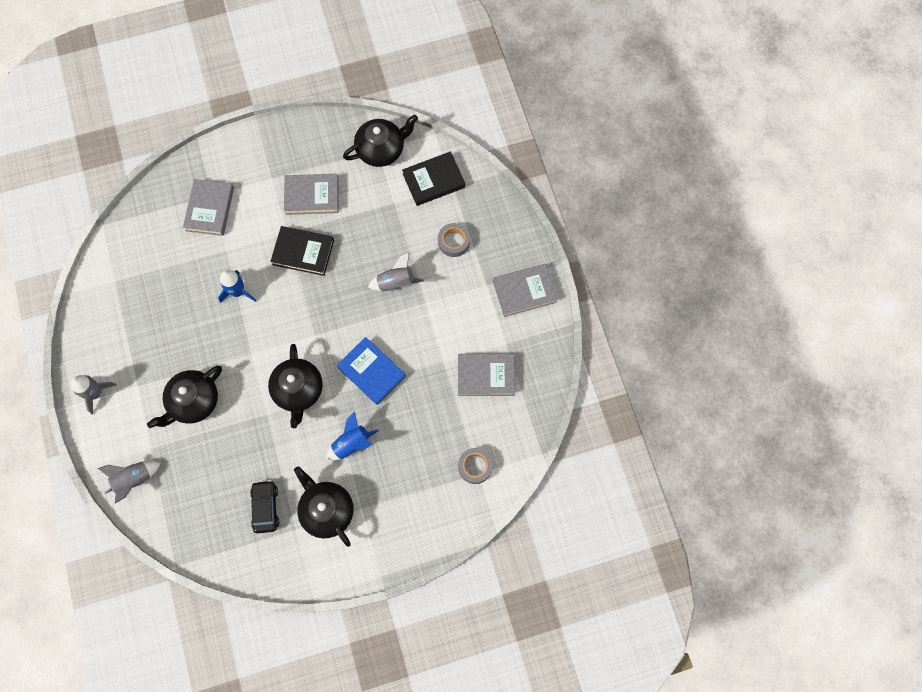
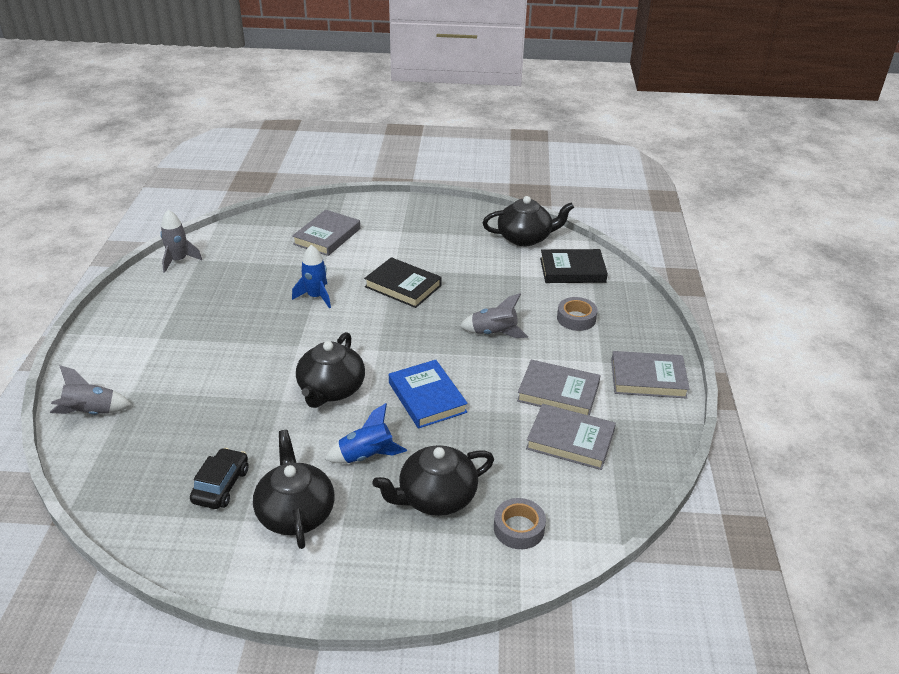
camera: 20 degrees right, 35 degrees down
(96, 393) = (112, 331): grey rocket -> grey rocket (178, 260)
(193, 401) = (208, 366): black teapot -> black teapot (436, 497)
(312, 196) = (435, 251): grey book -> grey book (558, 392)

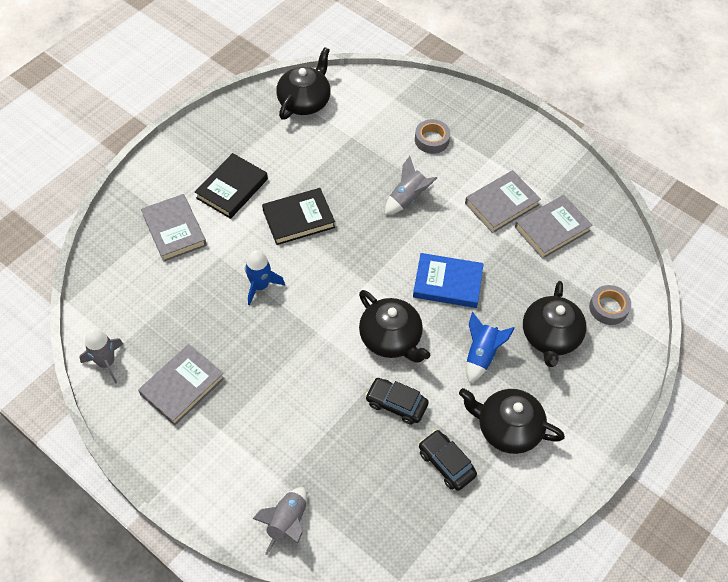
camera: 55 degrees left, 20 degrees up
(262, 424) = (396, 404): none -> black car
(572, 270) = (373, 102): black book -> black book (232, 188)
(648, 378) = (526, 146): grey book -> grey book (182, 386)

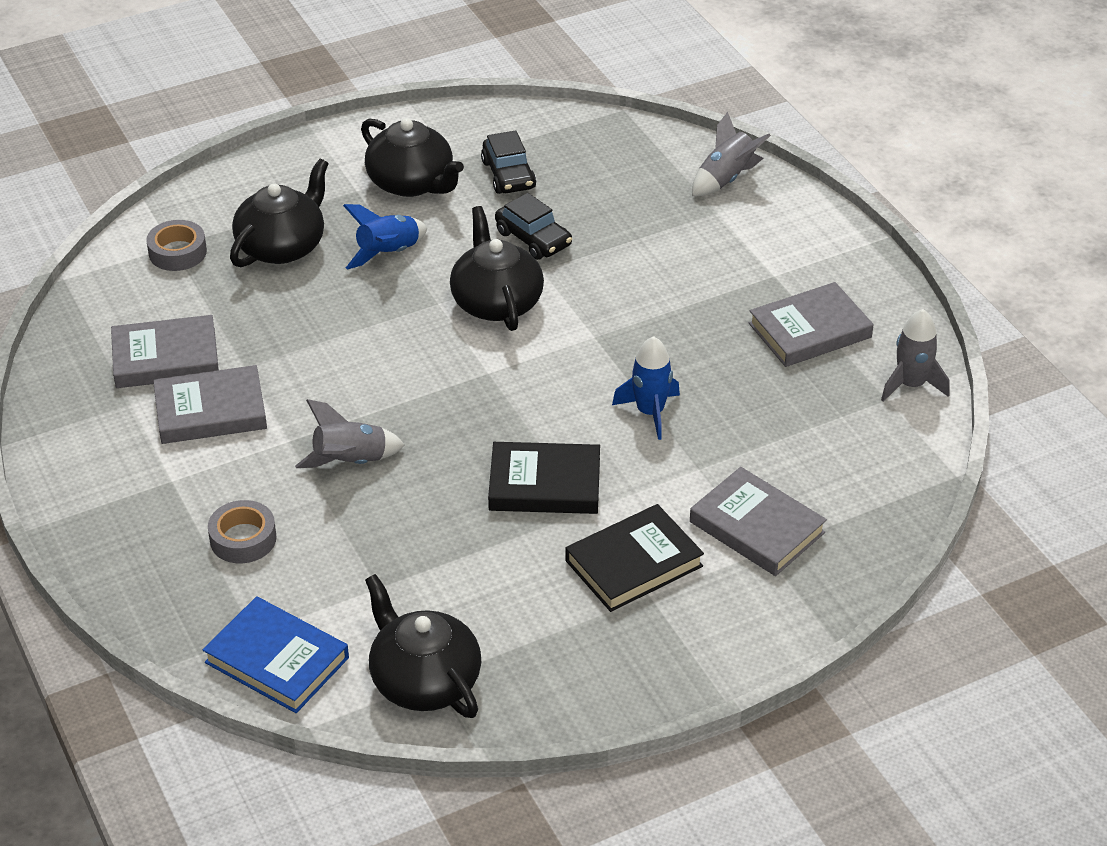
camera: 155 degrees left, 15 degrees down
(174, 230) = (757, 527): grey book -> grey book turned 45 degrees counterclockwise
(305, 101) = (424, 680): black teapot -> black teapot turned 90 degrees clockwise
(447, 283) = (373, 339): blue book -> blue book (277, 660)

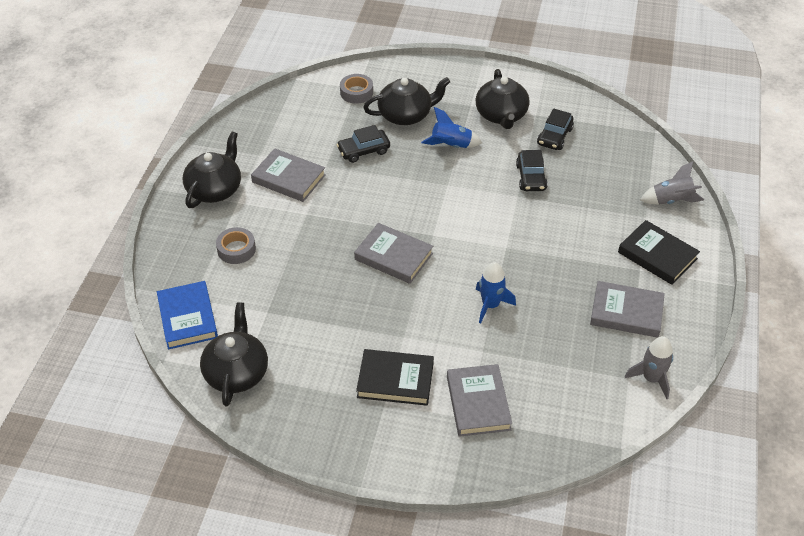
camera: 40 degrees right, 5 degrees up
(165, 358) = (297, 141): grey book -> grey book (393, 256)
(276, 321) = (363, 151): none -> black car
(350, 462) = (321, 241): grey rocket -> none
(496, 302) = (476, 200): black teapot -> black teapot (215, 189)
(544, 484) = (397, 310): black book -> black book (657, 255)

